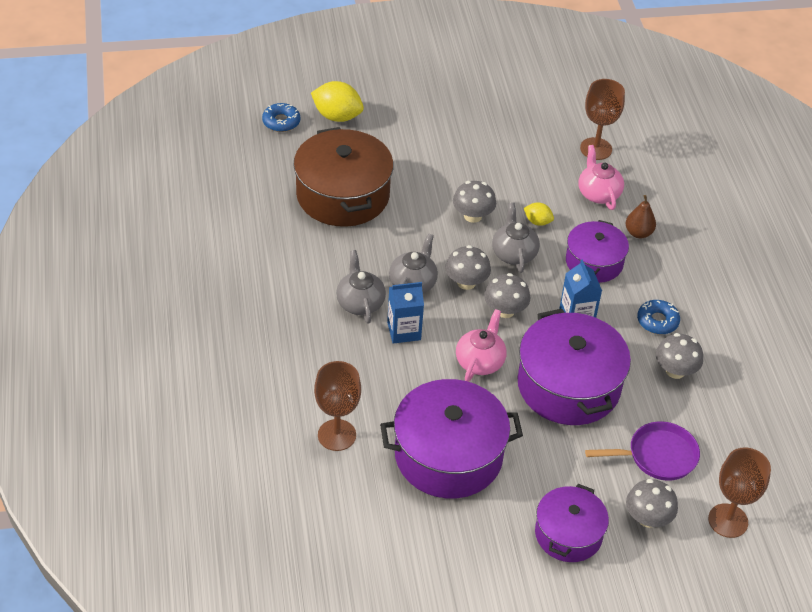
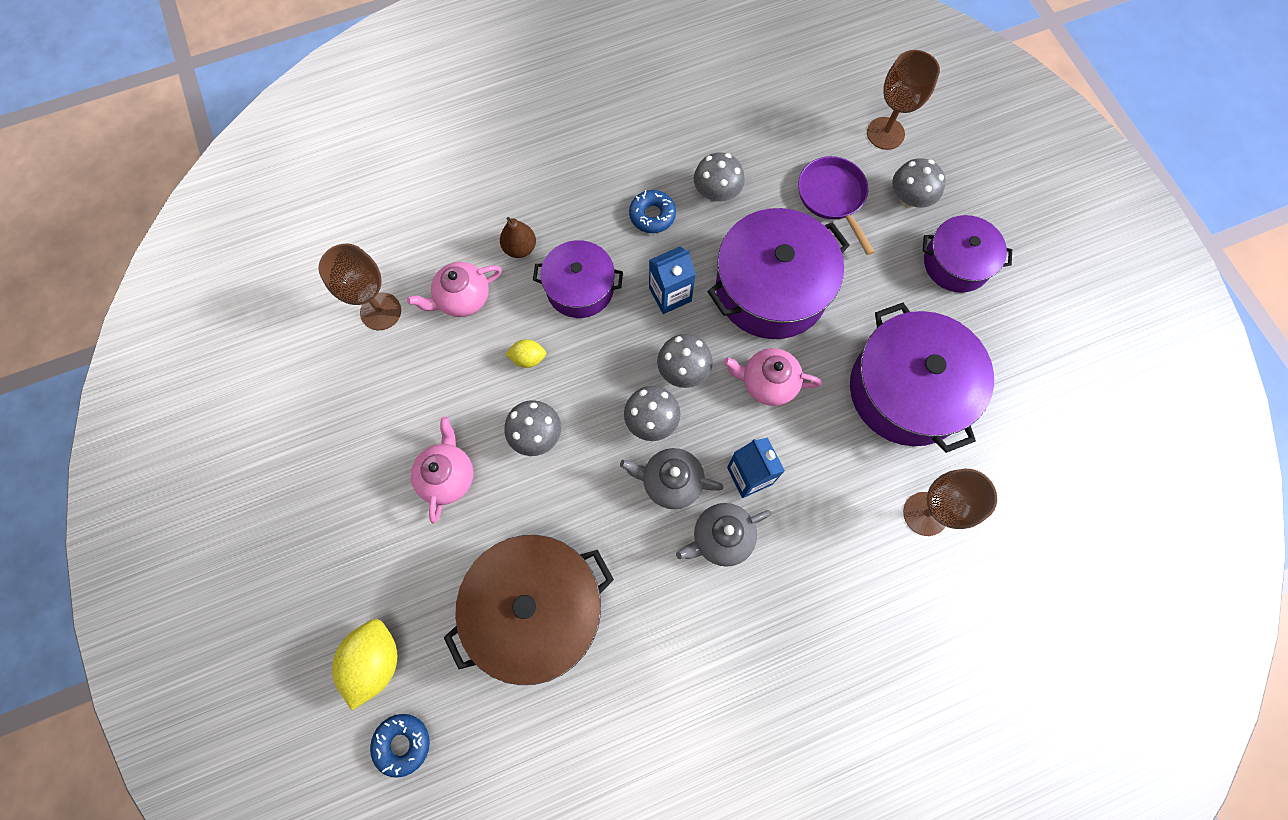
camera: 100 degrees left, 25 degrees up
(454, 166) = (447, 476): none -> pink teapot
(514, 253) = (589, 376): grey teapot -> none
(537, 222) = (528, 358): yellow lemon -> yellow lemon turned 75 degrees clockwise

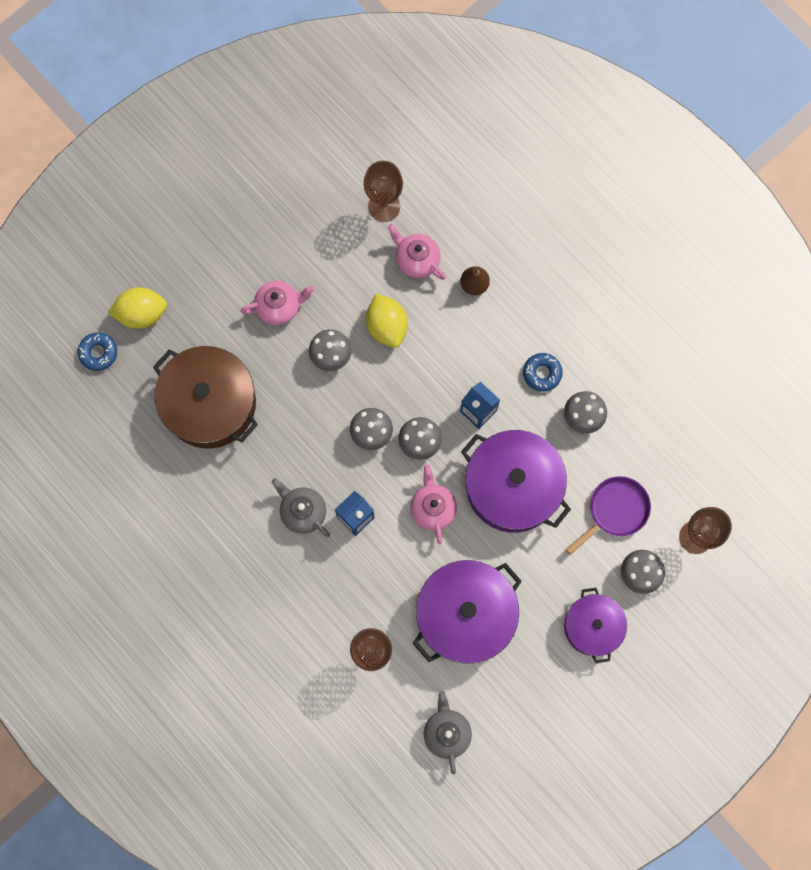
camera: 70 degrees right, 5 degrees up
(528, 358) = (387, 326): yellow lemon -> yellow lemon, size x1.86
(580, 288) = (458, 342): purple pot -> none
(671, 482) = (330, 462): grey teapot -> grey teapot (447, 732)

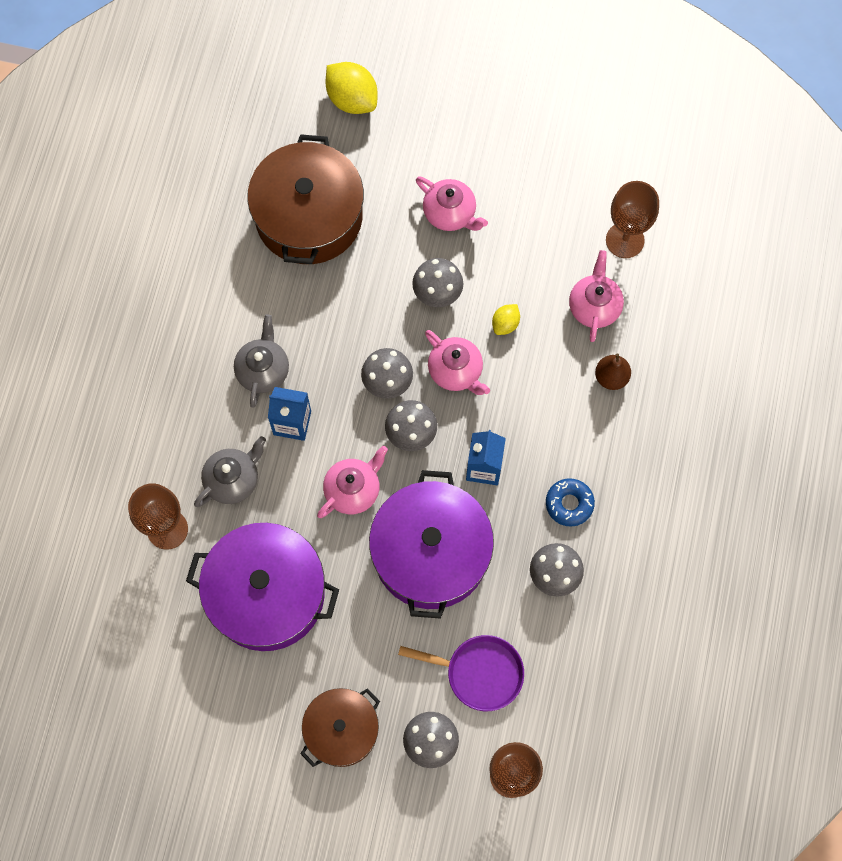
camera: 55 degrees right, 5 degrees down
(98, 353) = (287, 88): blue donut -> none
(387, 326) = (505, 324): yellow lemon -> yellow lemon, size x0.54
(397, 382) = (456, 371): none -> pink teapot
(447, 732) = (135, 655): grey teapot -> grey teapot (233, 480)
(592, 627) = (341, 730): purple pot -> brown pot

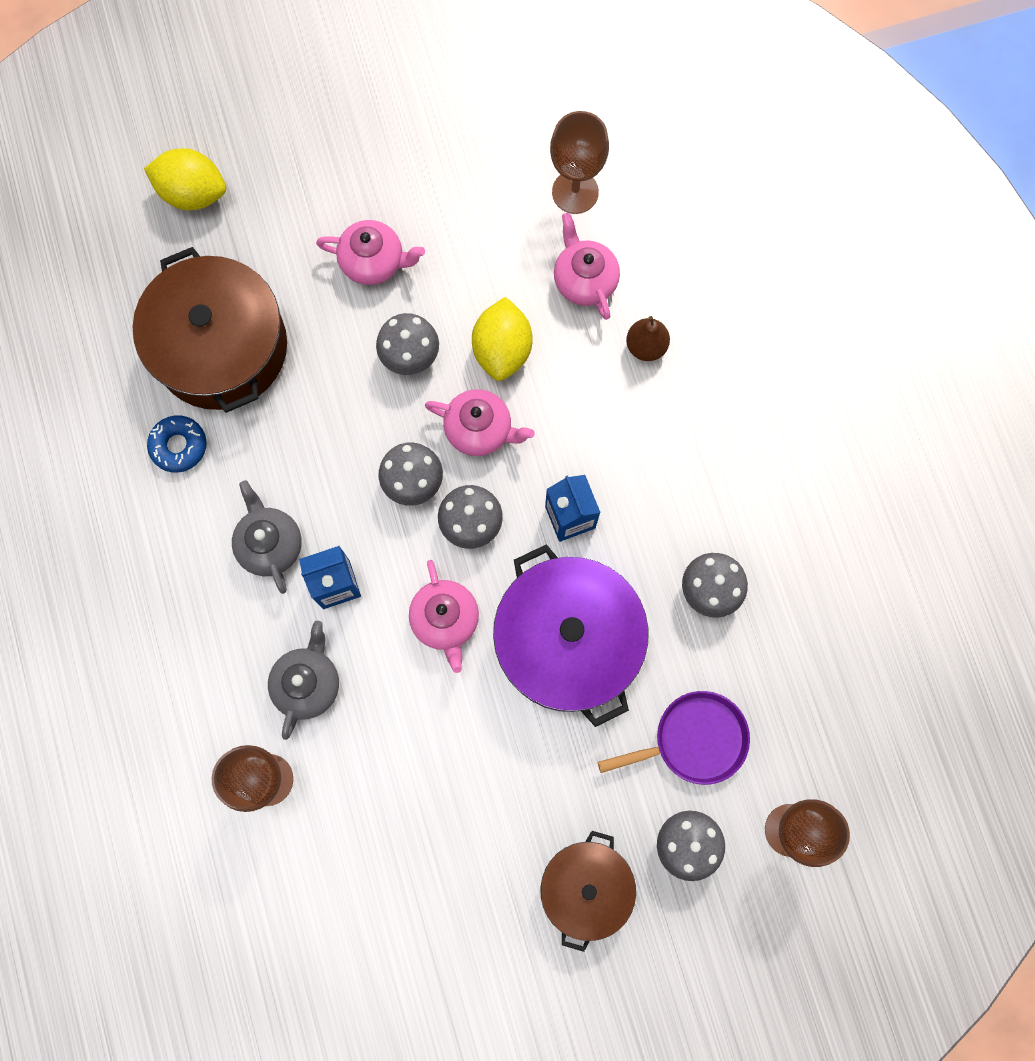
camera: 30 degrees left, 5 degrees up
(267, 594) = (418, 787): purple pot -> none
(353, 490) = (445, 620): pink teapot -> pink teapot turned 150 degrees clockwise
(505, 324) = (502, 350): yellow lemon -> yellow lemon, size x1.86
(569, 504) = (681, 505): blue donut -> blue donut (179, 446)

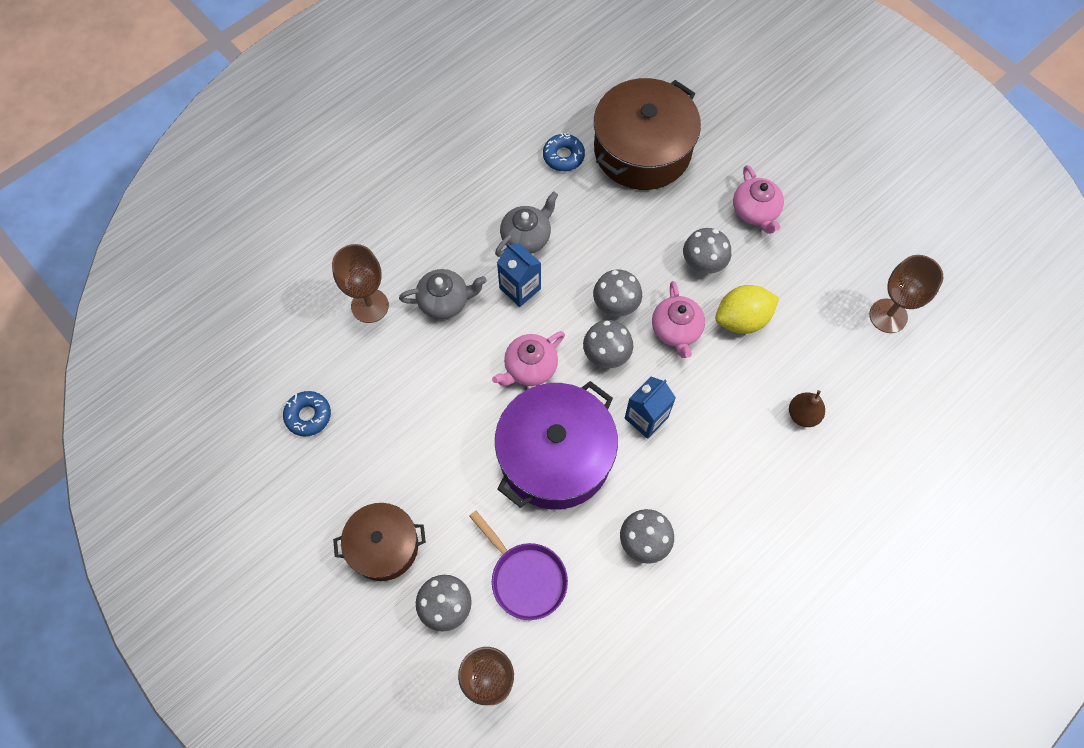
camera: 65 degrees right, 10 degrees down
(193, 193) = (736, 88): yellow lemon -> none
(380, 916) = (308, 415): none -> blue donut
(584, 280) = (826, 351): pink teapot -> none

